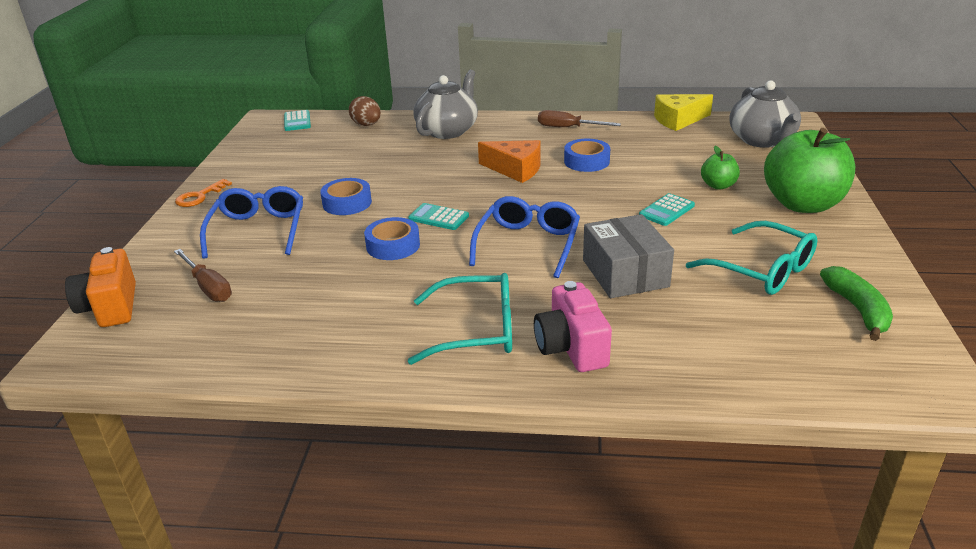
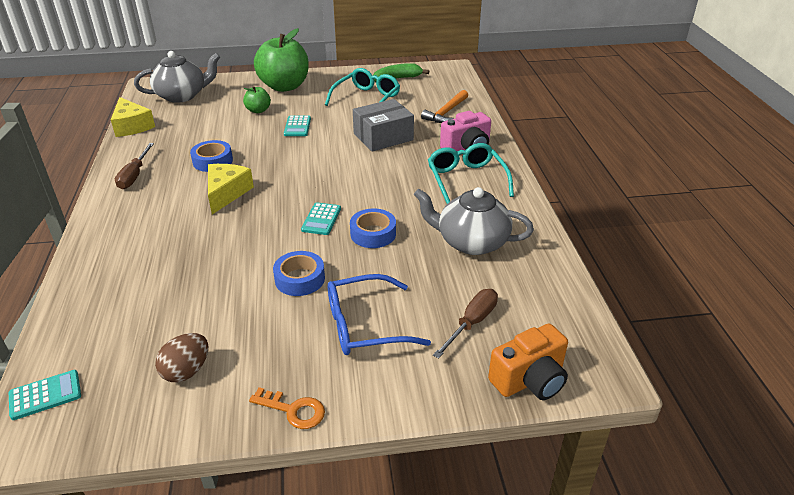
camera: 105 degrees left, 5 degrees up
(366, 125) = (84, 316): brown egg -> brown egg (186, 371)
(448, 131) = (122, 247): grey teapot -> grey teapot (471, 242)
(515, 169) = (226, 193): orange cheese -> yellow cheese
(528, 244) = (356, 173): blue glasses -> none
(666, 210) = (297, 126): turquoise calculator -> turquoise calculator turned 60 degrees clockwise
(708, 346) = (446, 112): none -> orange hammer

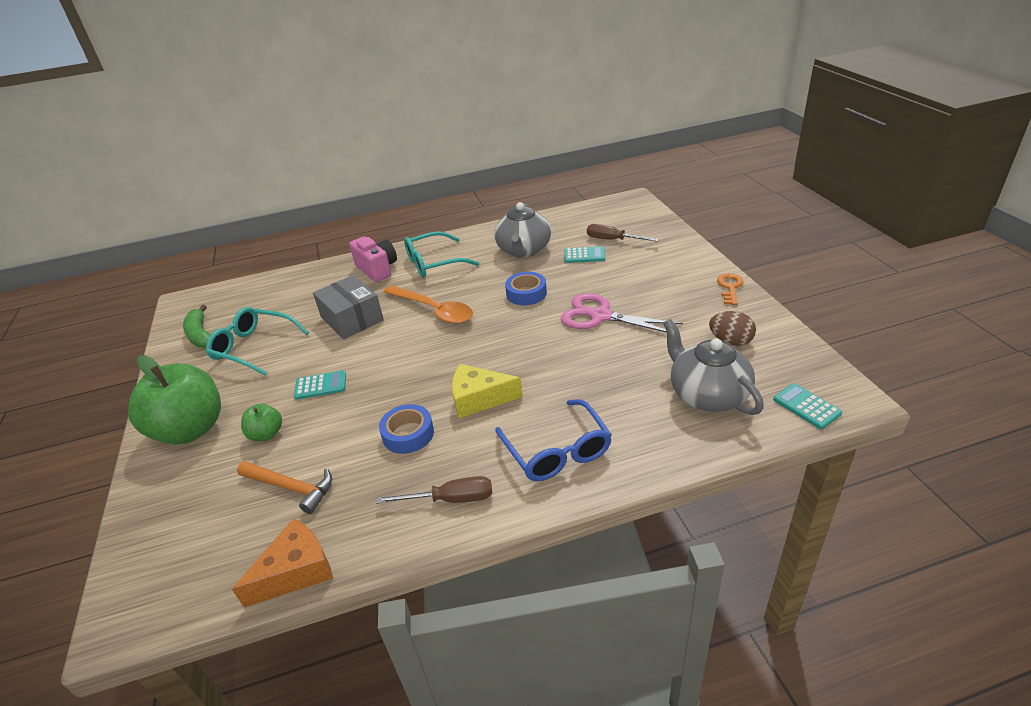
camera: 95 degrees left, 0 degrees up
(132, 126) = (296, 571): yellow cheese -> orange cheese
(182, 96) = (188, 546): grey teapot -> grey teapot (707, 395)
(300, 279) = (600, 316): blue tape -> pink scissors
(321, 219) = (512, 324): turquoise calculator -> turquoise calculator (584, 255)
(365, 325) = (637, 277): blue glasses -> blue glasses (557, 451)
(373, 177) = (434, 310): none -> orange spoon
(446, 112) = (300, 290): orange hammer -> orange hammer (291, 488)
(529, 380) = (651, 218): orange camera -> none

